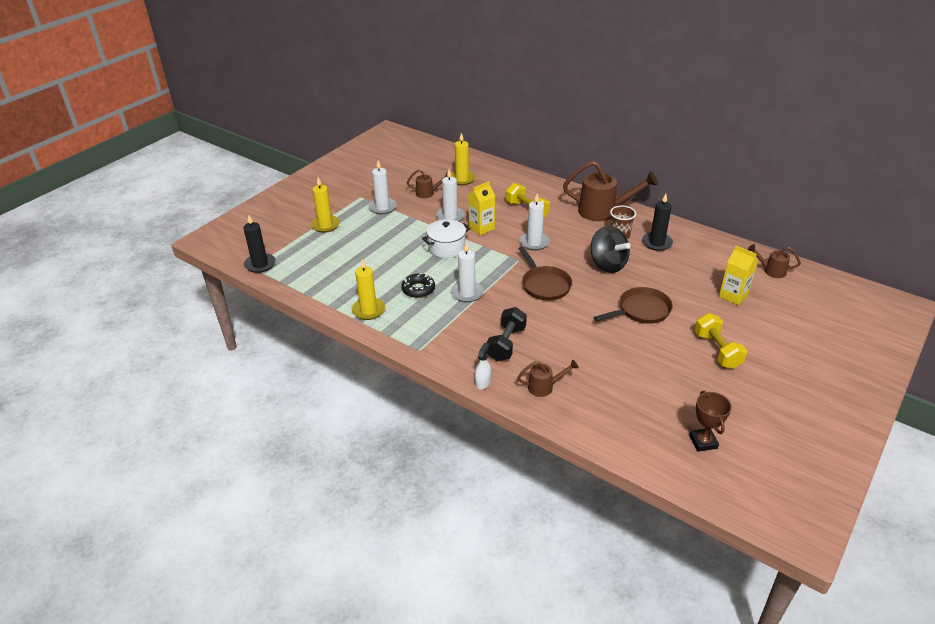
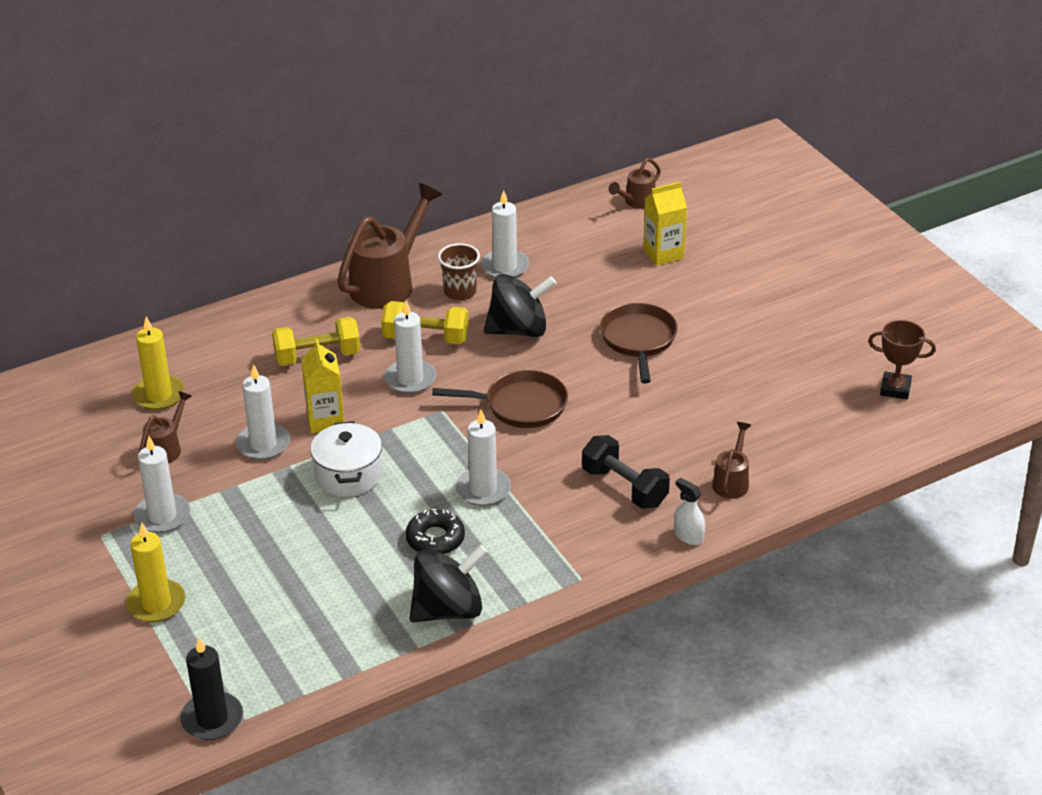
camera: 65 degrees left, 0 degrees up
(368, 310) = (448, 609): yellow candle -> black spinning top
(657, 243) = (505, 267): black candle -> white candle
(717, 351) = (754, 312): yellow dumbbell -> yellow dumbbell (426, 338)

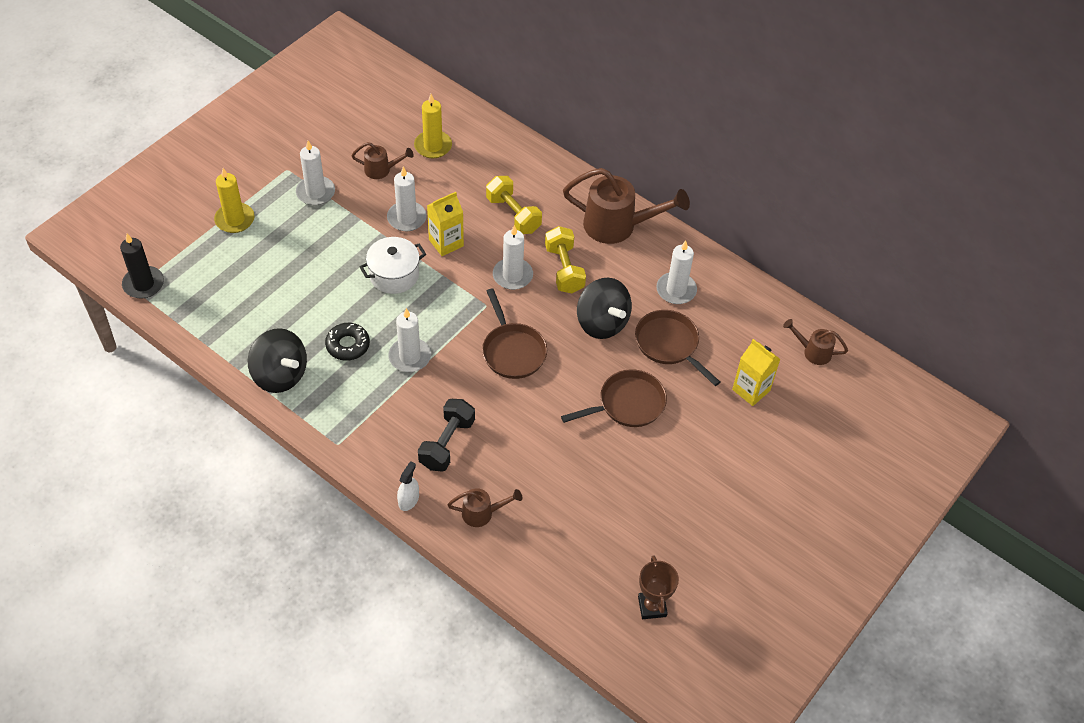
camera: 65 degrees right, 15 degrees up
(460, 292) = (630, 272): brown cup -> none
(576, 291) = (669, 345): none -> brown pan

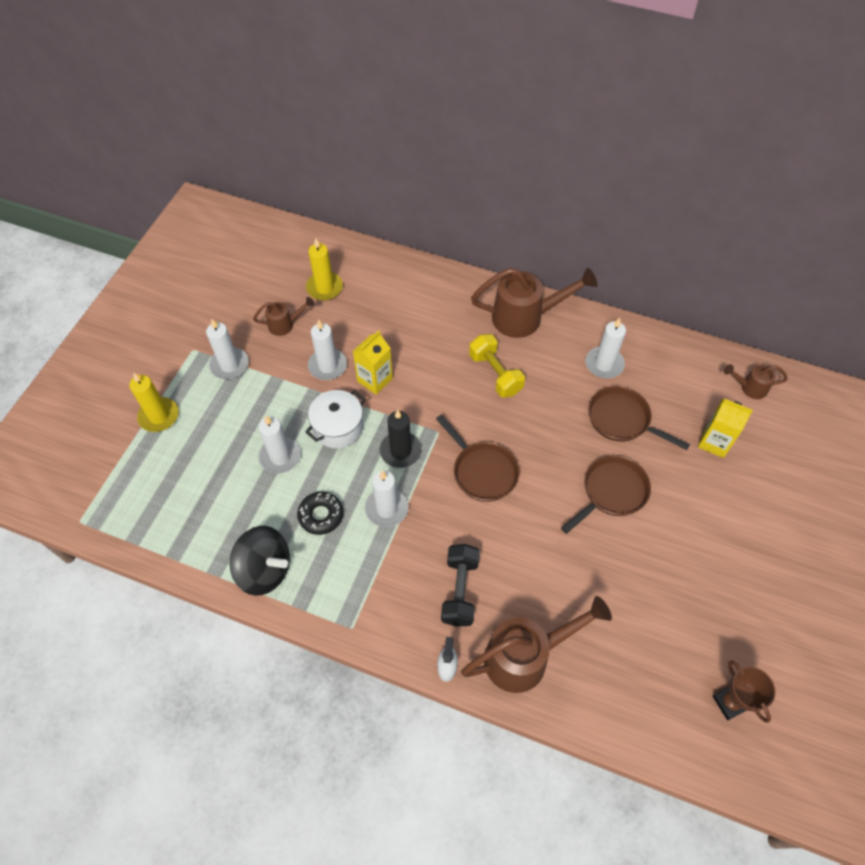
camera: 15 degrees left, 5 degrees up
(143, 284) = (88, 513): black candle -> black candle (400, 451)
(482, 513) = (525, 656): brown watering can -> brown watering can, size x1.97
(512, 275) = (450, 394): white candle -> white candle (280, 457)
(513, 214) = (426, 333): yellow dumbbell -> none
(602, 323) = (552, 417): black spinning top -> none

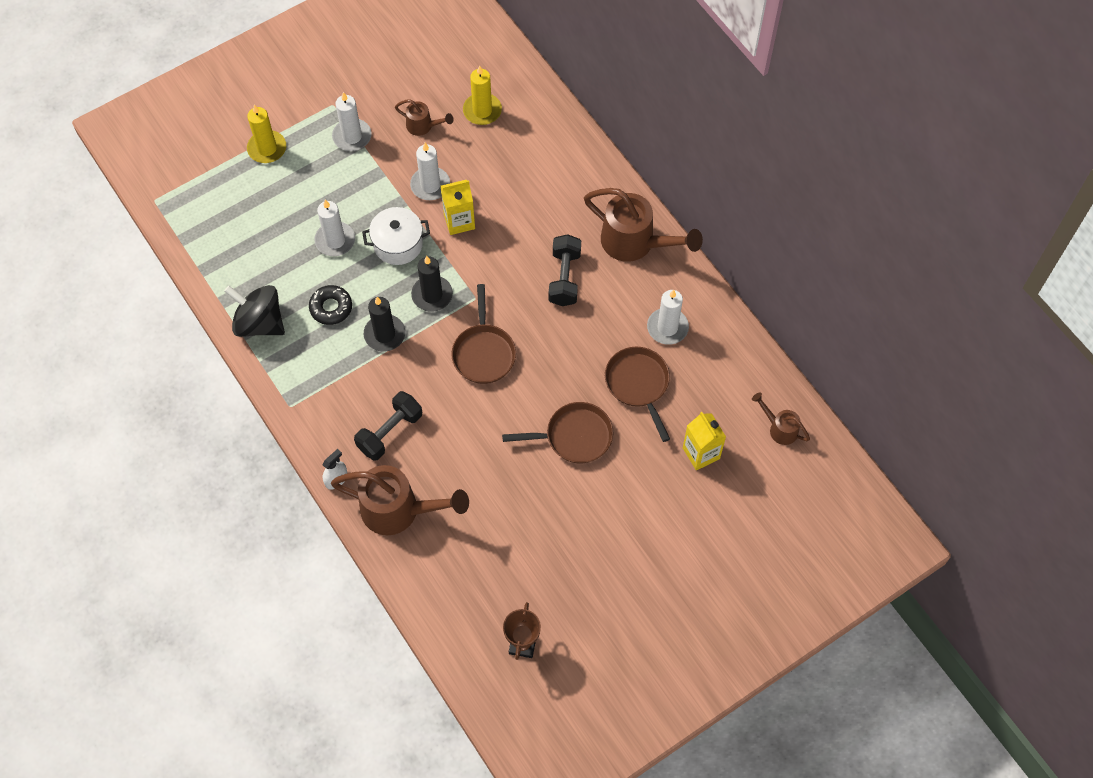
camera: 35 degrees right, 5 degrees up
(265, 570) = (259, 323): black spinning top -> black spinning top turned 150 degrees clockwise
(386, 508) = (384, 334): white candle -> black candle
(495, 374) = (564, 278): yellow dumbbell -> black dumbbell

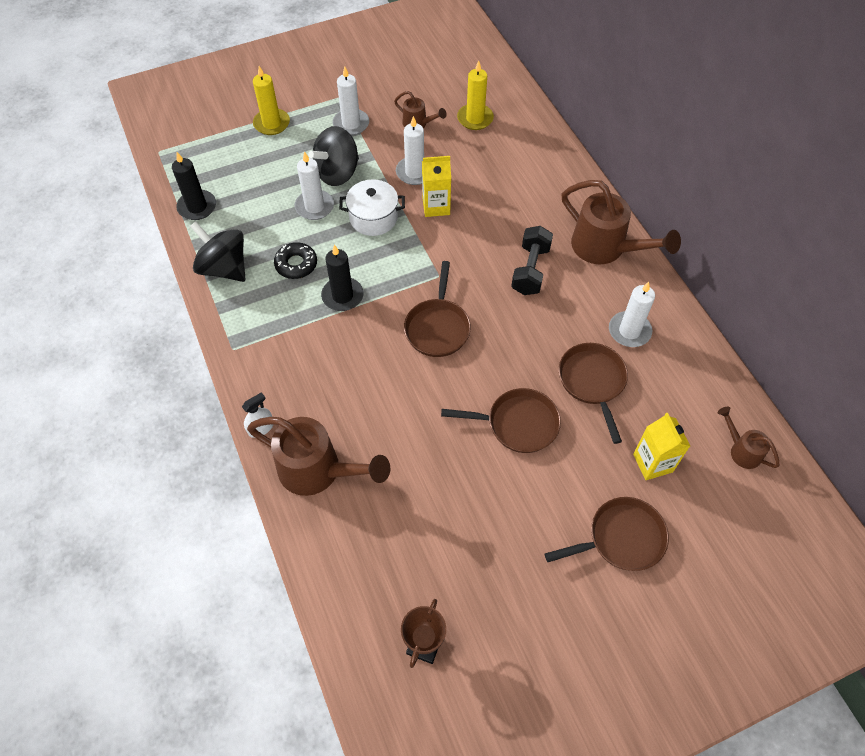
camera: 10 degrees right, 5 degrees down
(350, 198) = (337, 173): none -> black spinning top
(390, 432) = (326, 389): black dumbbell -> none
(432, 295) = (396, 267): black candle -> black candle (197, 207)
(679, 526) = (621, 538): none -> brown pan

